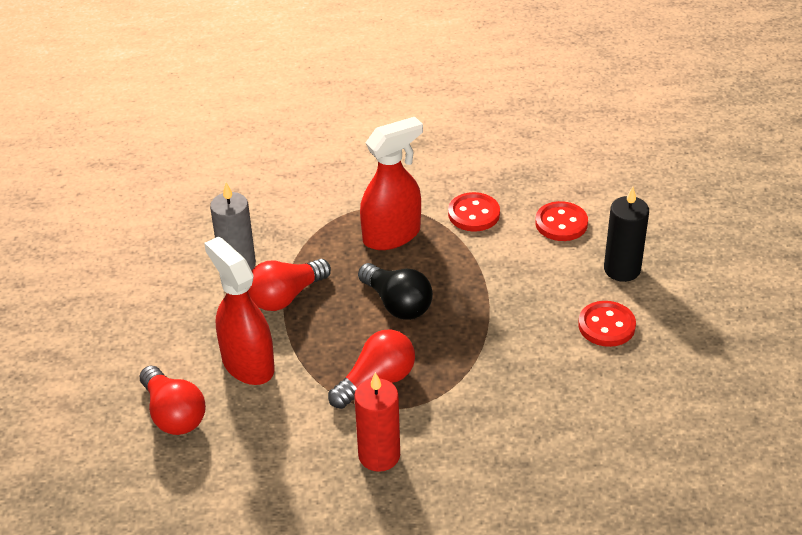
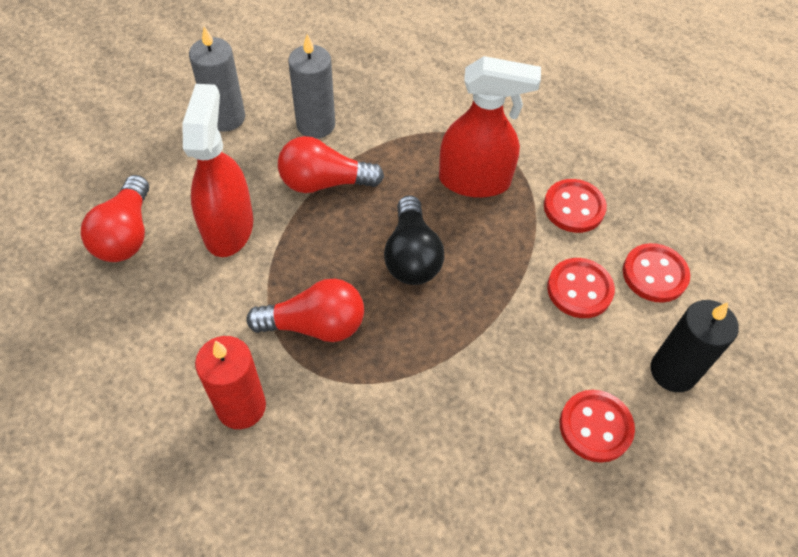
camera: 35 degrees right, 15 degrees up
(161, 299) = (226, 118): none -> grey candle
(524, 259) = (579, 289): none -> red button

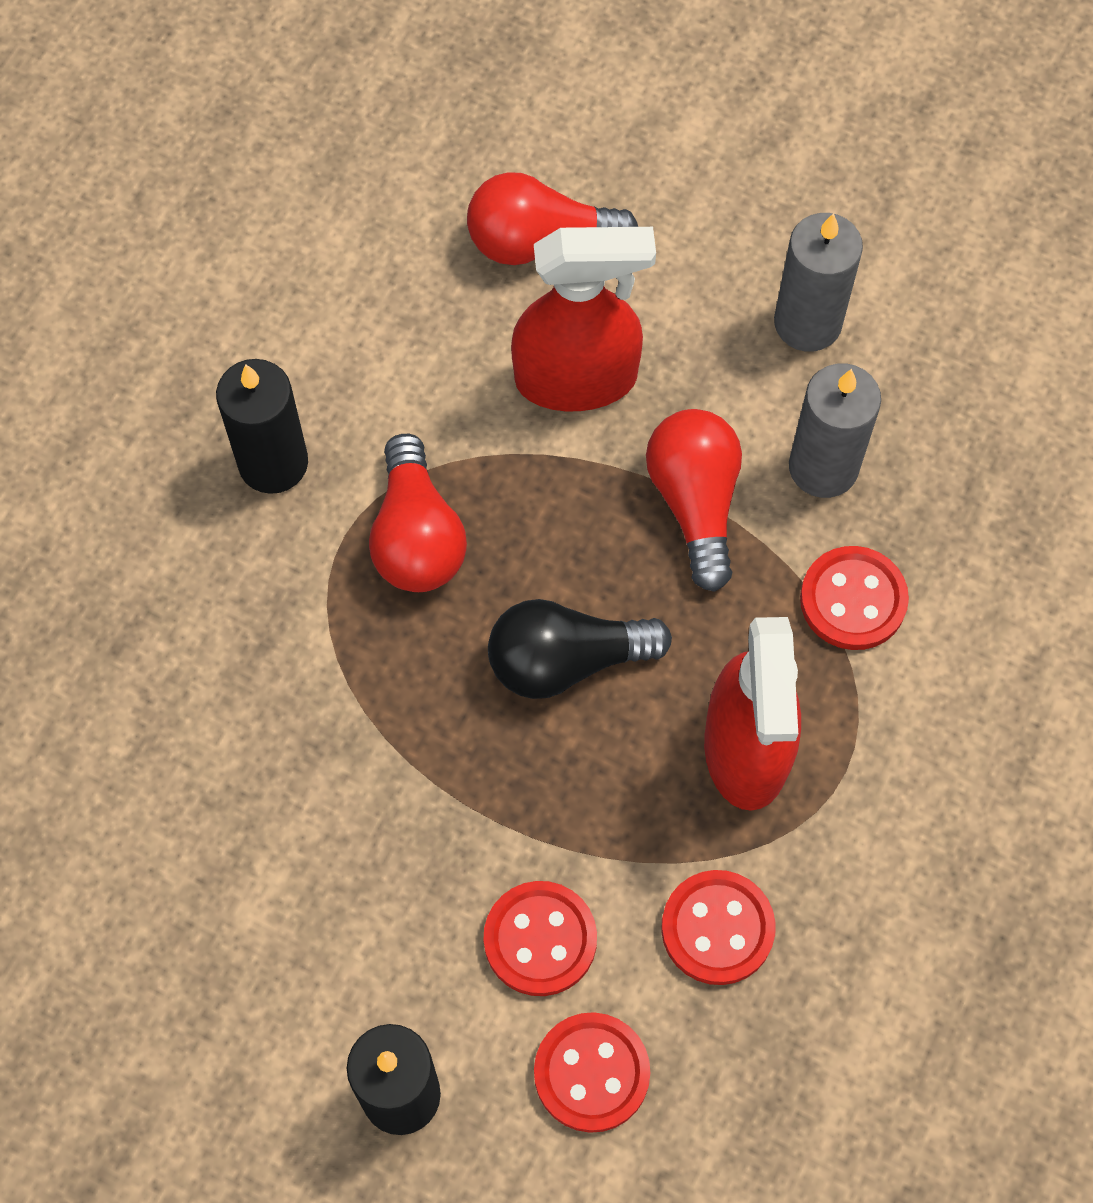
camera: 85 degrees right, 10 degrees up
(241, 407) = (273, 463): red candle -> black candle
(595, 427) = (290, 965): red button -> red button (853, 600)

